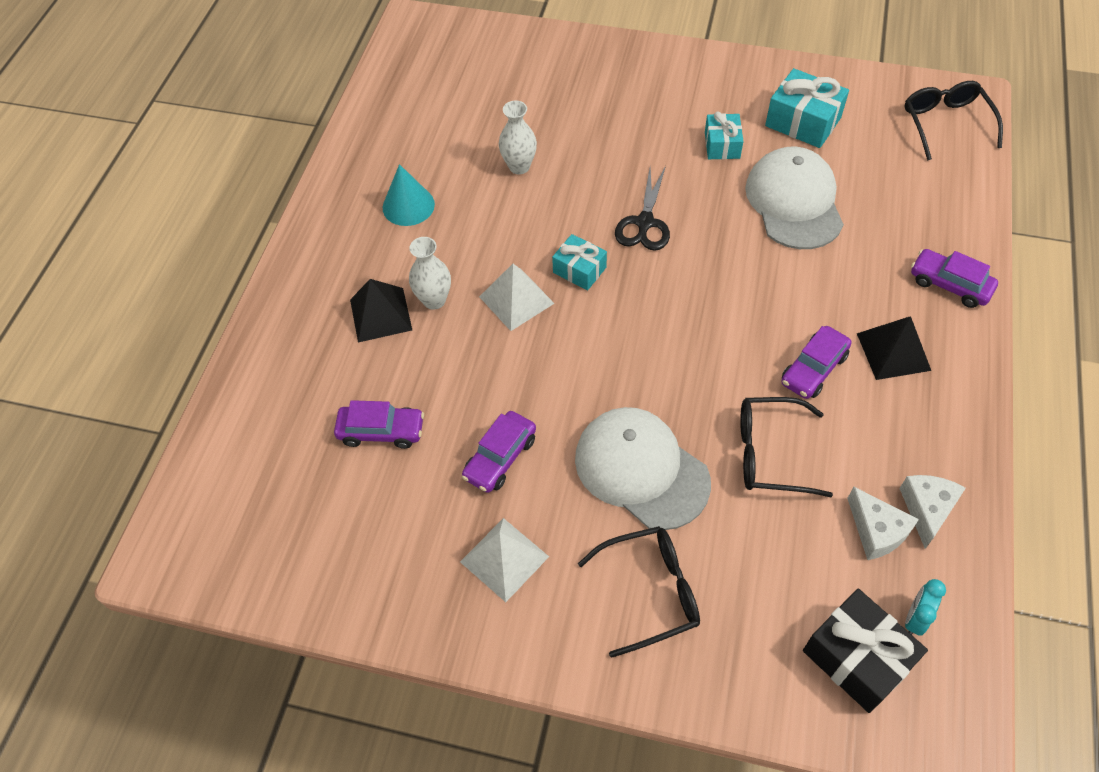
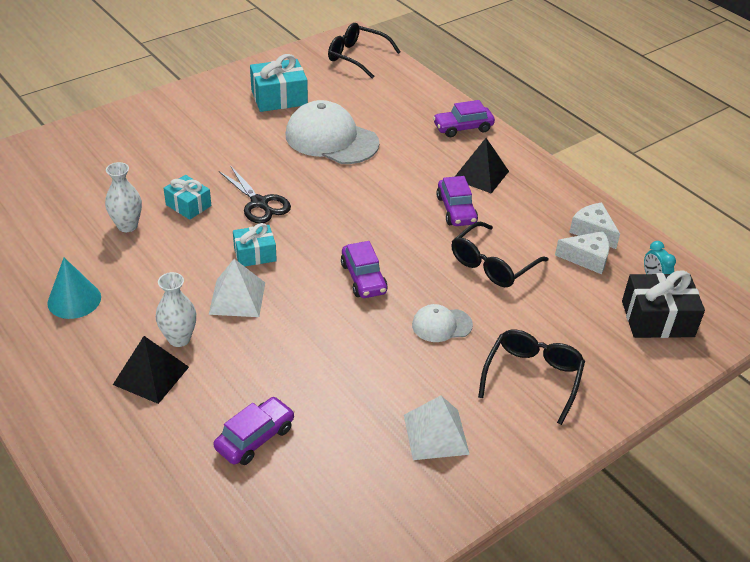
camera: 55 degrees left, 15 degrees down
(500, 458) = (354, 386): purple car -> purple car (363, 278)
(641, 469) = (441, 325): white cap -> white cap, size x0.50
(722, 145) = (248, 136): turquoise gift -> turquoise gift (188, 205)

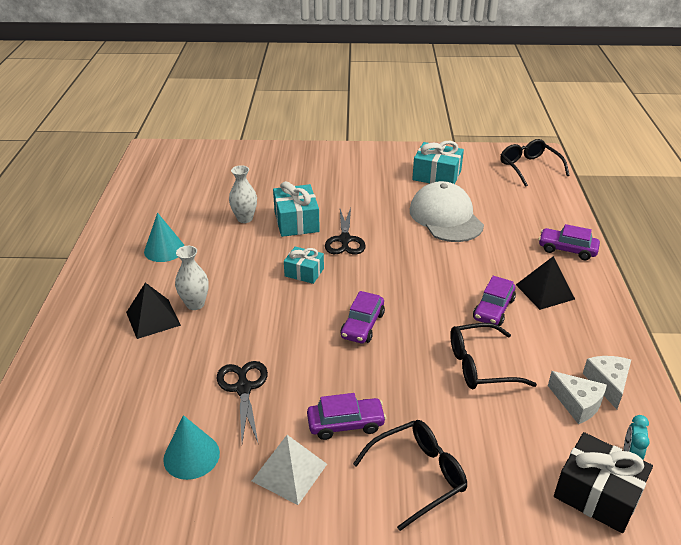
camera: 40 degrees right, 5 degrees down
(188, 205) = (296, 221): turquoise gift -> turquoise gift, size x1.58
(237, 298) = (260, 296): white pyramid -> none
(255, 438) = (166, 396): purple car -> purple car (346, 424)
(319, 390) = (243, 388): none -> black scissors
(340, 472) = (191, 456): none -> turquoise cone
(441, 325) = (385, 391): white cap -> none

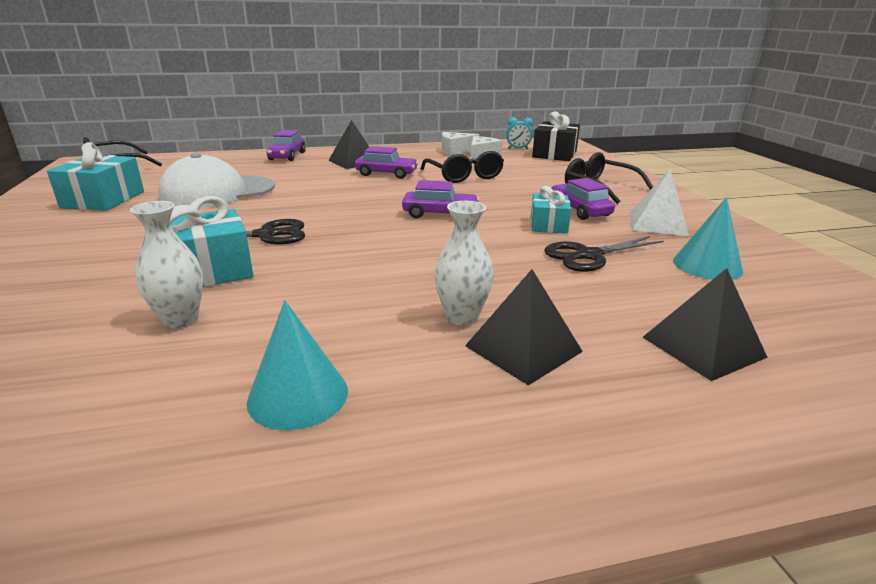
camera: 105 degrees left, 10 degrees down
(107, 389) = (702, 347): none -> black pyramid
(304, 272) = (350, 251): turquoise gift -> turquoise gift (548, 225)

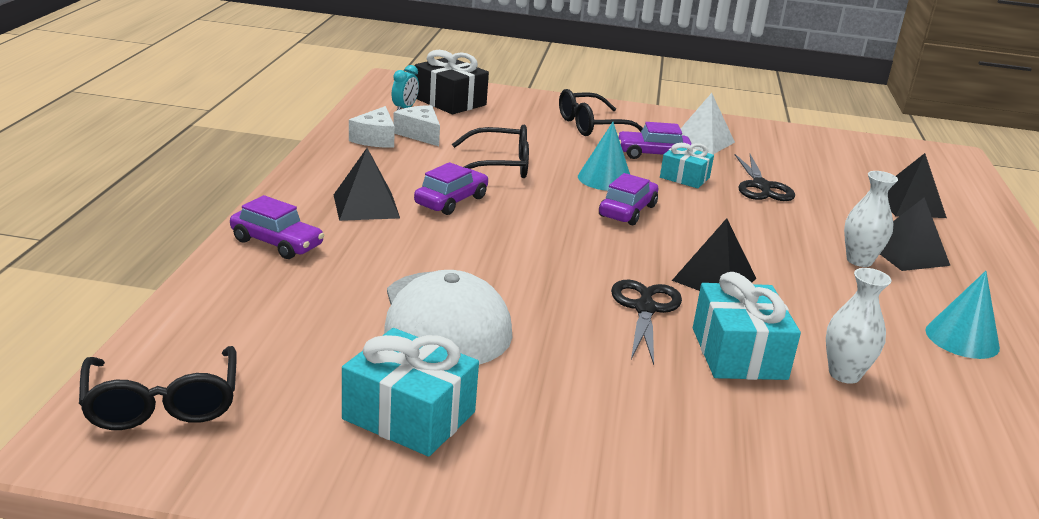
camera: 70 degrees left, 0 degrees up
(341, 252) = (714, 279): none -> black pyramid
(707, 265) = (793, 159): turquoise cone -> turquoise cone (605, 179)

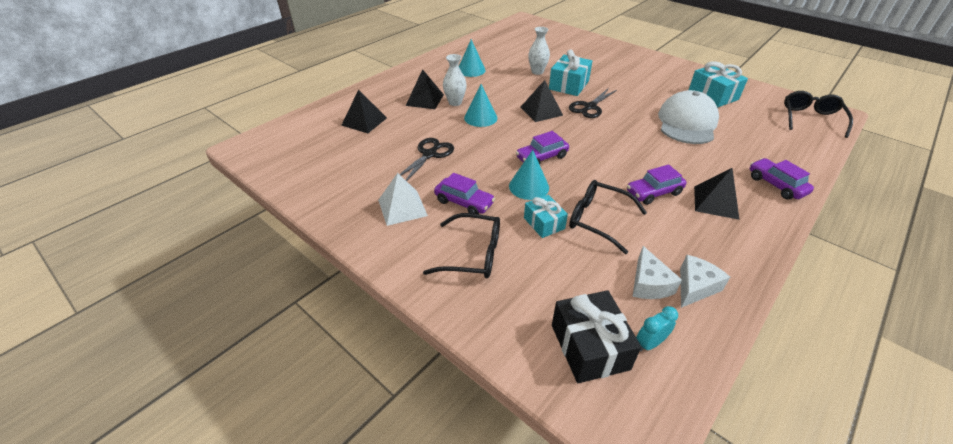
camera: 145 degrees left, 15 degrees up
(684, 177) = (470, 174): turquoise gift -> turquoise gift (544, 223)
(782, 245) = (480, 118): none -> turquoise cone

